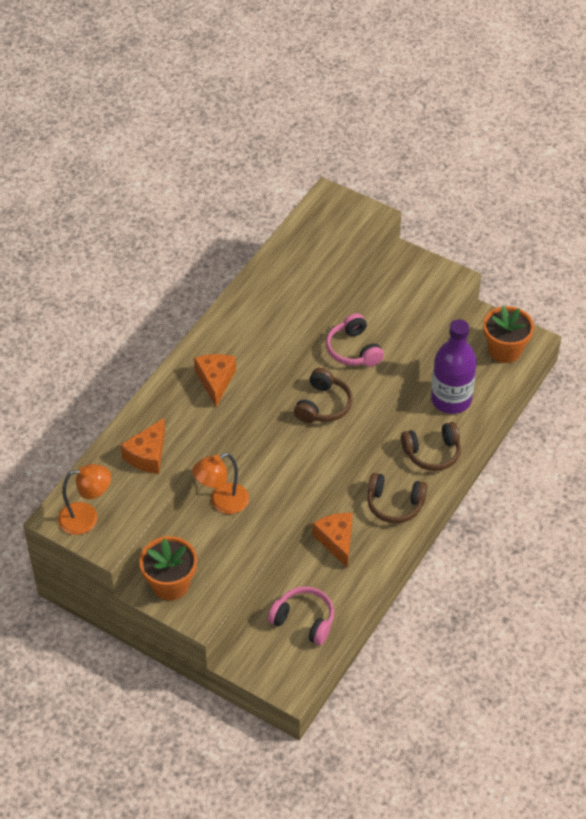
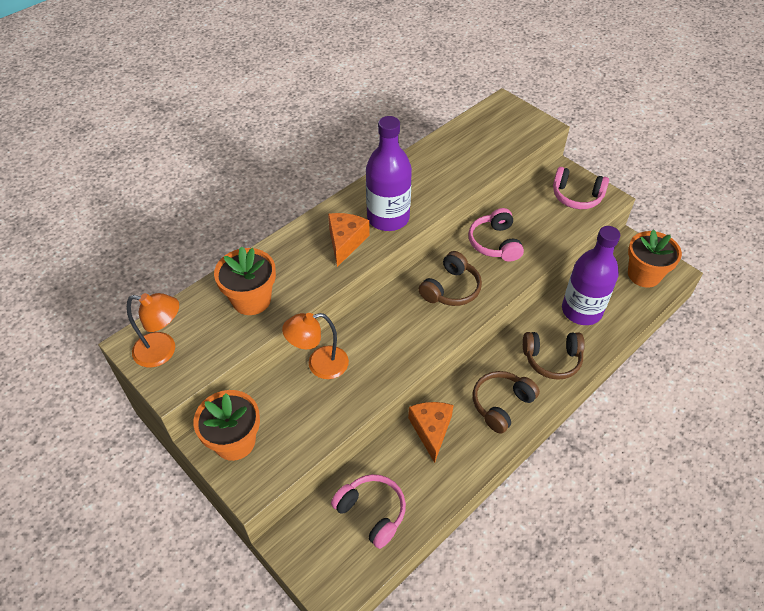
camera: 15 degrees right, 0 degrees up
(147, 455) = (251, 300): orange cheese -> orange flower pot
(248, 348) = (388, 218): none -> purple bottle
(394, 504) = (501, 404): brown headphones -> brown headphones turned 105 degrees clockwise
(423, 283) = (576, 196): none -> pink headphones

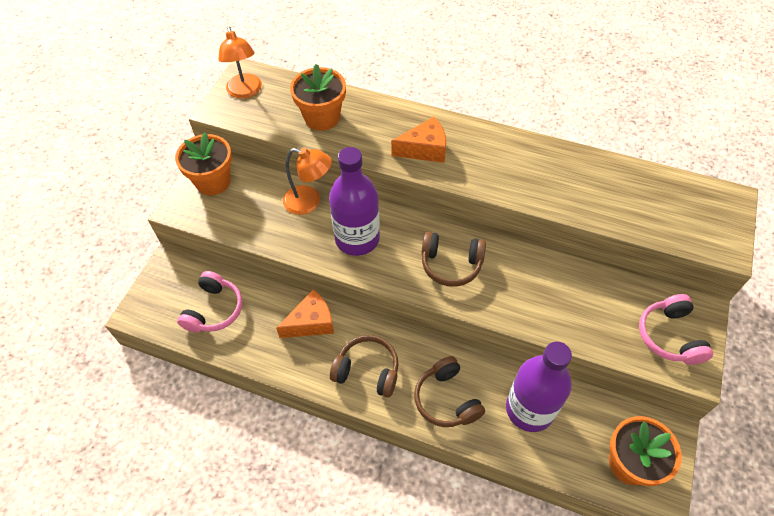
camera: 65 degrees right, 5 degrees up
(319, 365) = (309, 202): orange lamp -> orange lamp turned 150 degrees clockwise
(388, 218) = (476, 167): purple bottle -> purple bottle (357, 239)
(495, 243) = (537, 280): pink headphones -> none

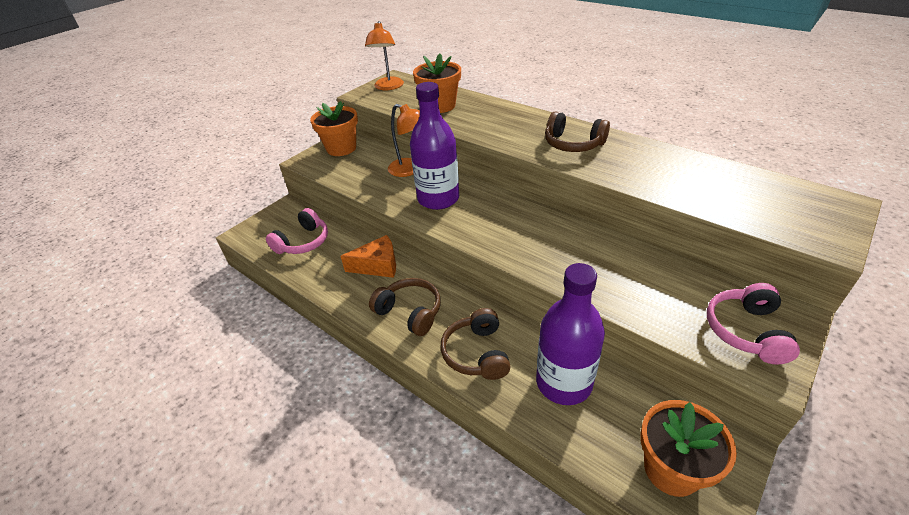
camera: 20 degrees right, 15 degrees down
(424, 149) = (518, 132): orange cheese -> none
(451, 264) = (517, 230): brown headphones -> brown headphones (573, 144)

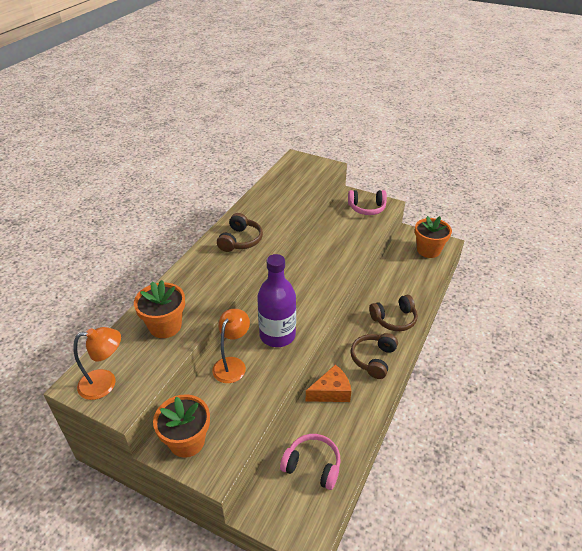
camera: 105 degrees left, 0 degrees up
(378, 266) = (331, 392): orange cheese -> orange cheese turned 90 degrees clockwise
(564, 383) = (399, 283): purple bottle -> none

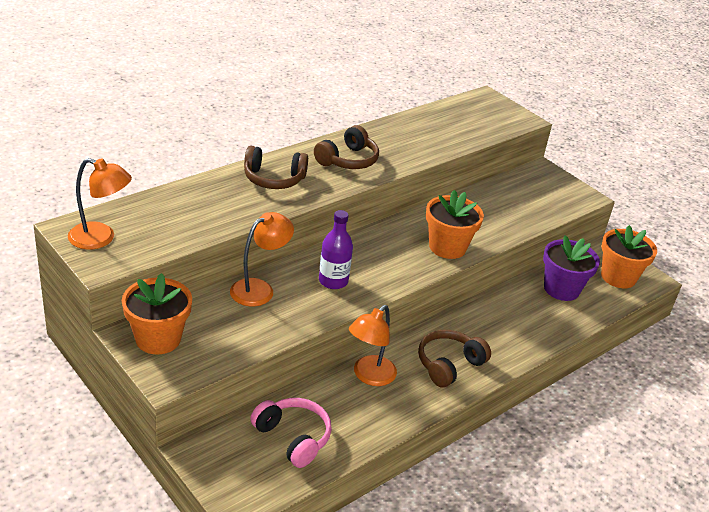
camera: 20 degrees right, 5 degrees down
(165, 326) = (199, 211): orange flower pot -> orange flower pot (447, 247)
(277, 335) = (333, 281): purple bottle -> purple bottle, size x0.62
(331, 392) = (369, 376): orange cheese -> orange lamp
(367, 208) = (553, 191): pink headphones -> none
(394, 319) = (509, 334): brown headphones -> brown headphones (273, 179)
(403, 273) = (561, 289): none -> purple flower pot

